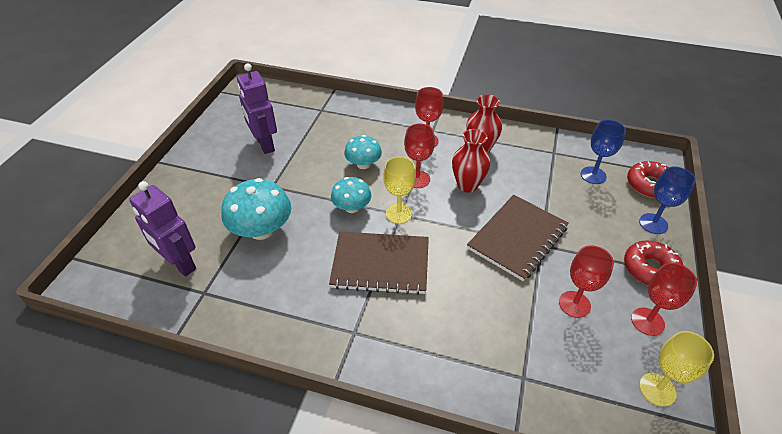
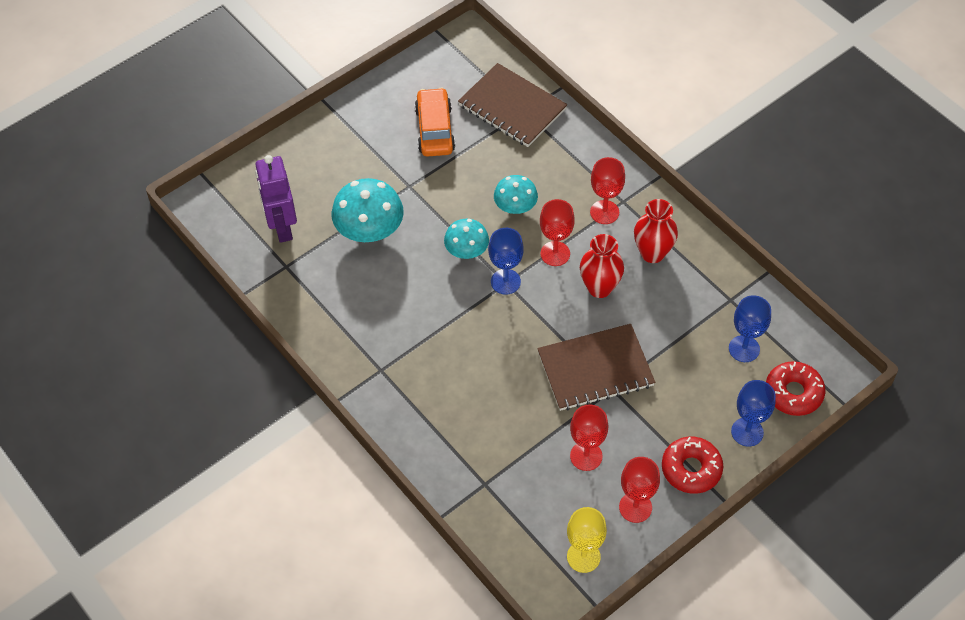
camera: 35 degrees right, 10 degrees up
(264, 144) = (435, 130): purple robot -> orange car
(380, 264) = (448, 323): brown notebook -> brown notebook (512, 107)
(399, 213) = (505, 281): yellow goblet -> blue goblet

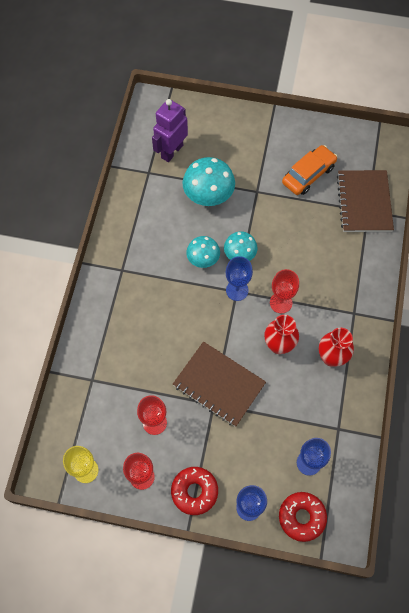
camera: 50 degrees right, 10 degrees up
(515, 207) = (294, 257): turquoise mushroom -> turquoise mushroom (203, 258)
(604, 212) = (336, 308): red goblet -> none

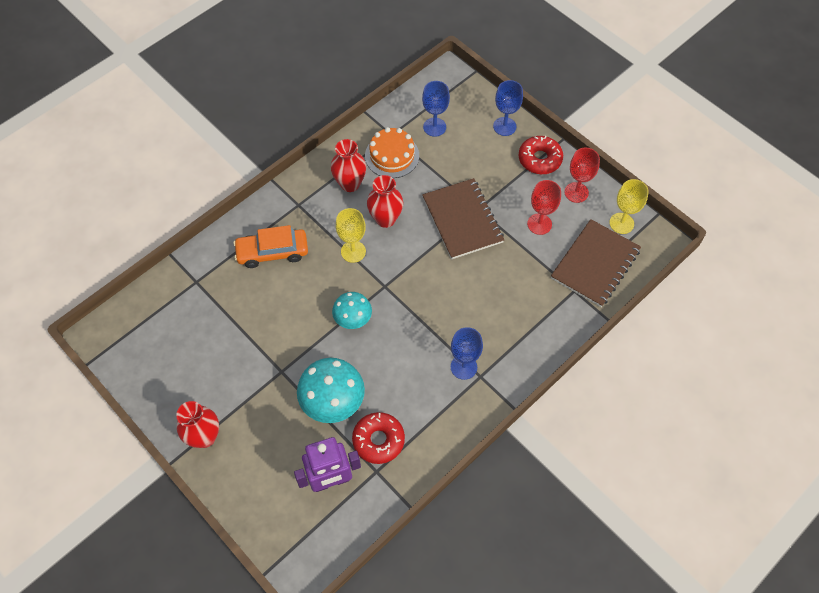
camera: 145 degrees left, 5 degrees down
(203, 258) = (391, 336): turquoise mushroom -> none
(237, 290) = (383, 286): blue goblet -> blue goblet (463, 367)
(268, 128) = (205, 437): none -> red vase
(281, 303) = (353, 251): red goblet -> yellow goblet
(301, 517) = (469, 99): red donut -> red donut (378, 440)
(308, 175) = (214, 355): orange car -> orange car (272, 252)
(320, 407) = (392, 155): none -> orange cake
(364, 202) = (191, 292): brown notebook -> brown notebook (595, 264)

